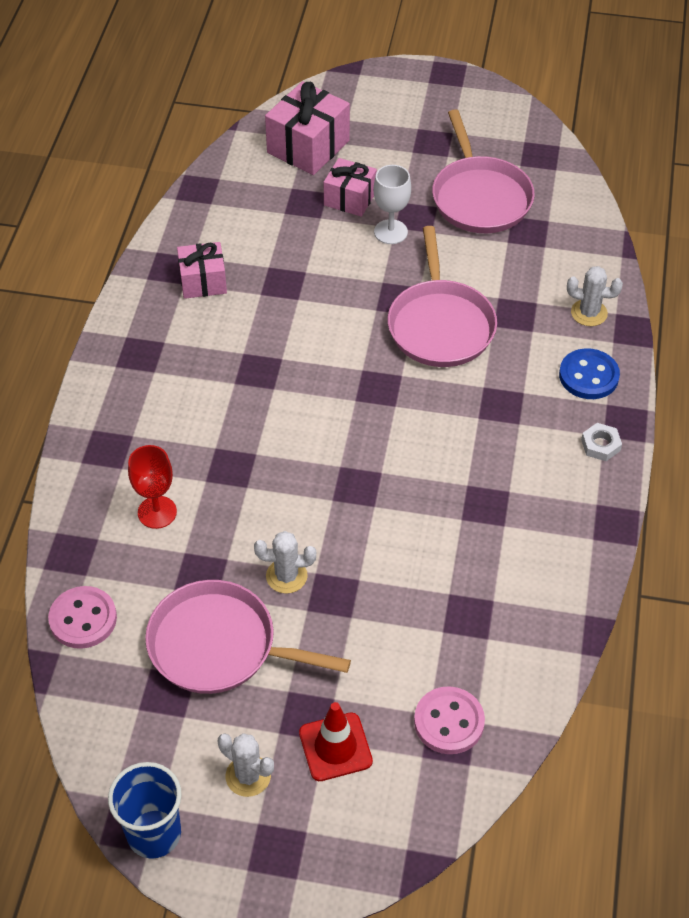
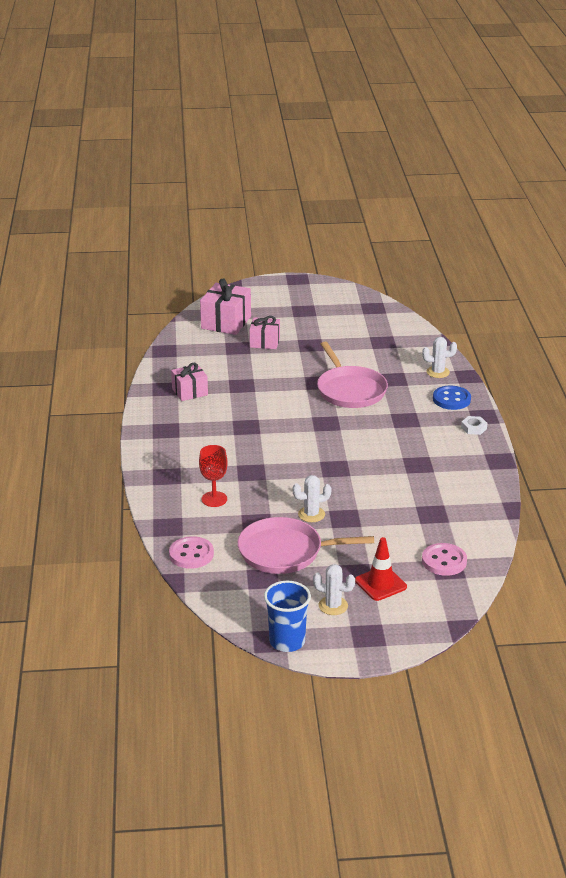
camera: 15 degrees left, 20 degrees down
(390, 232) = (298, 353): white goblet -> none
(480, 197) = (346, 331): pink pan -> none

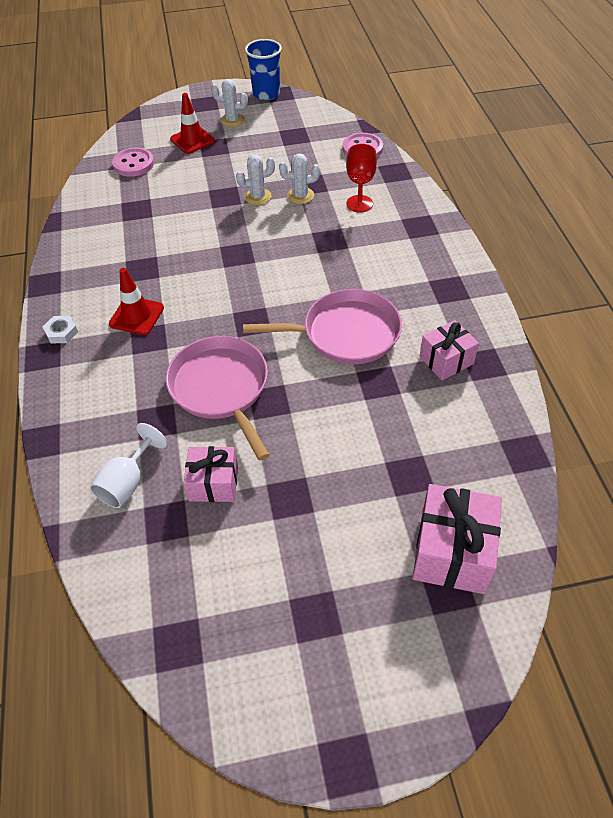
camera: 175 degrees right, 20 degrees up
(264, 342) = (368, 495): pink gift -> pink gift (213, 483)
(285, 552) = (278, 159): pink pan -> pink pan (346, 333)
(407, 356) = (127, 482): none -> white goblet
(416, 433) = (136, 316): none -> red traffic cone
(438, 372) = (86, 445): white cactus -> white cactus (300, 196)
(451, 399) = (78, 384): blue button -> none

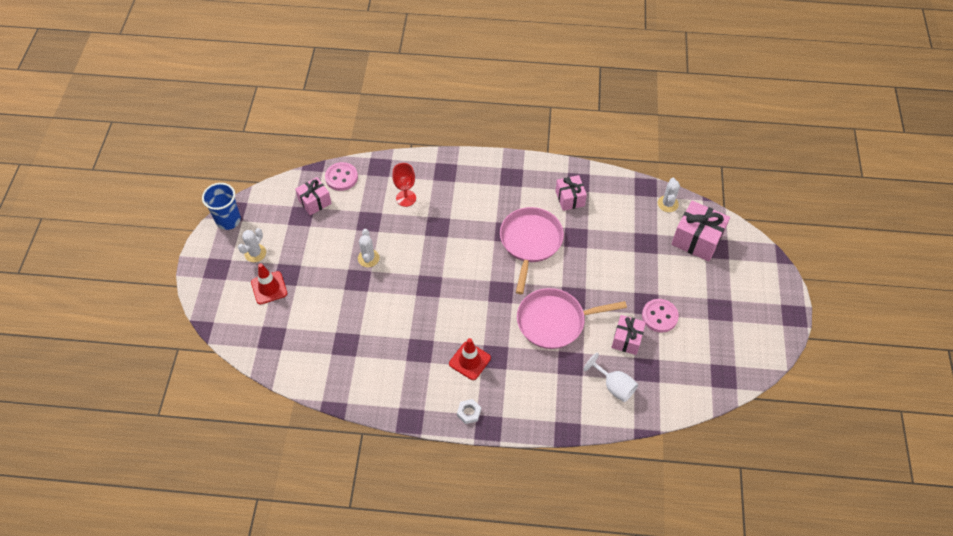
camera: 75 degrees left, 5 degrees up
(133, 164) = (281, 337): pink button -> pink button (659, 316)
(300, 196) = (380, 231): white cactus -> white cactus (667, 204)
(318, 140) = (315, 202): none -> pink gift

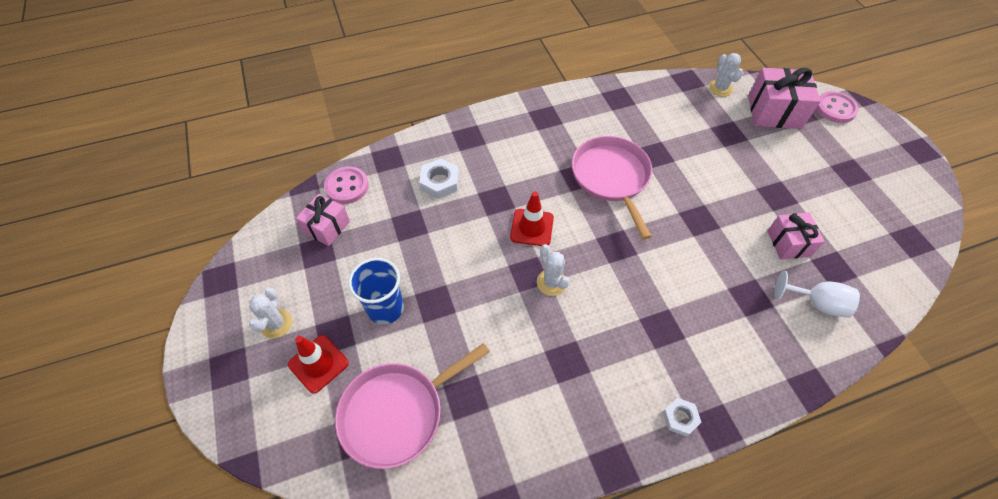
camera: 25 degrees left, 0 degrees up
(228, 220) = (217, 294): blue cup -> blue cup (385, 308)
(368, 258) = (433, 270): white cactus -> white cactus (551, 282)
(406, 198) = (440, 182): red goblet -> white nut
(470, 361) = (636, 347): red traffic cone -> red traffic cone (532, 227)
(554, 321) = (698, 255): pink pan -> pink pan (396, 413)
(570, 198) = (621, 117): pink gift -> none
(659, 316) = (801, 203): pink button -> pink button (835, 109)

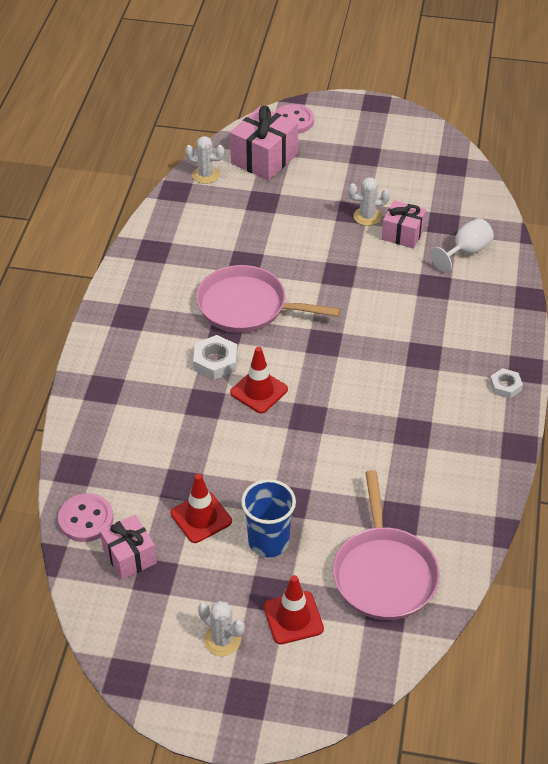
camera: 60 degrees left, 10 degrees down
(385, 252) = (201, 517): none -> red traffic cone
(440, 182) = (145, 437): white nut -> white nut (215, 361)
(551, 282) = (329, 405): white cactus -> white cactus (367, 216)

